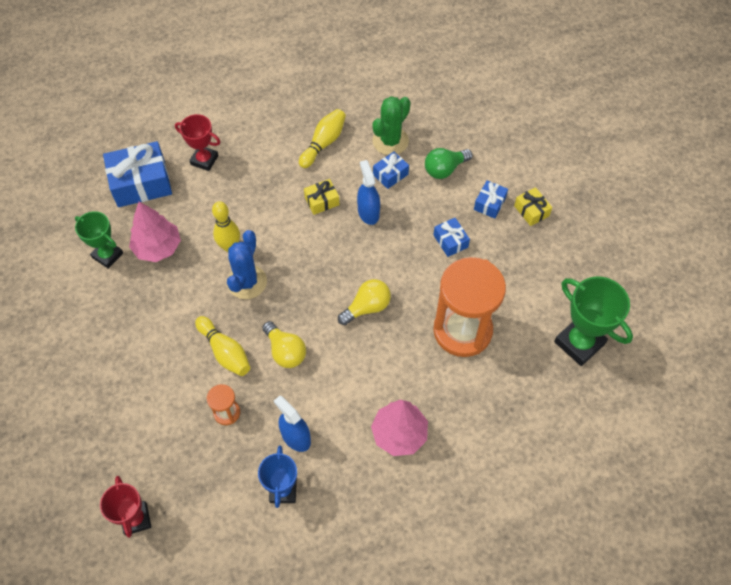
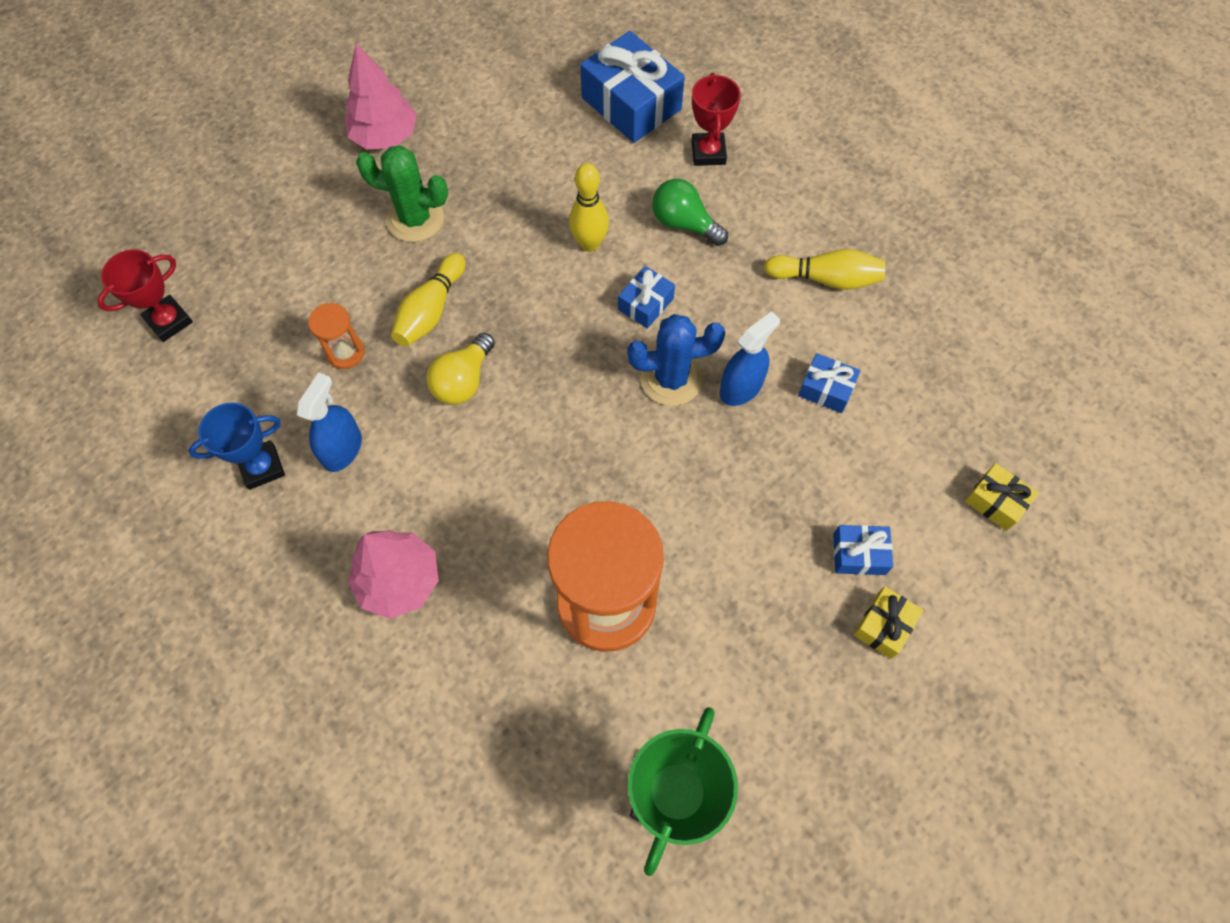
camera: 65 degrees right, 5 degrees up
(107, 255) = (507, 121): green trophy -> none
(158, 247) = (546, 166): pink tree -> pink tree (385, 136)
(247, 282) = (546, 288): blue cactus -> blue cactus (671, 378)
(322, 201) = (725, 319): yellow gift -> yellow gift (995, 502)
(367, 307) = (581, 453): yellow light bulb -> none
(390, 141) = (887, 364): green cactus -> green cactus (415, 219)
(445, 169) = (883, 461): green light bulb -> green light bulb (684, 223)
(450, 241) = (755, 523): blue gift -> blue gift (645, 304)

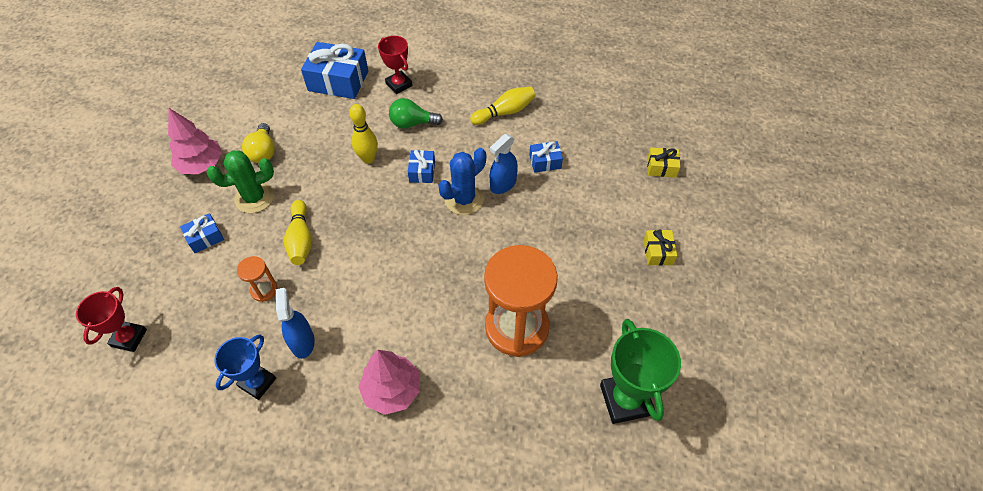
camera: 35 degrees left, 10 degrees down
(463, 380) = (349, 264): yellow light bulb -> yellow light bulb (263, 152)
(741, 388) = (503, 184): blue spray bottle -> blue spray bottle turned 150 degrees counterclockwise
(859, 554) = (620, 227): blue gift -> blue gift (205, 238)

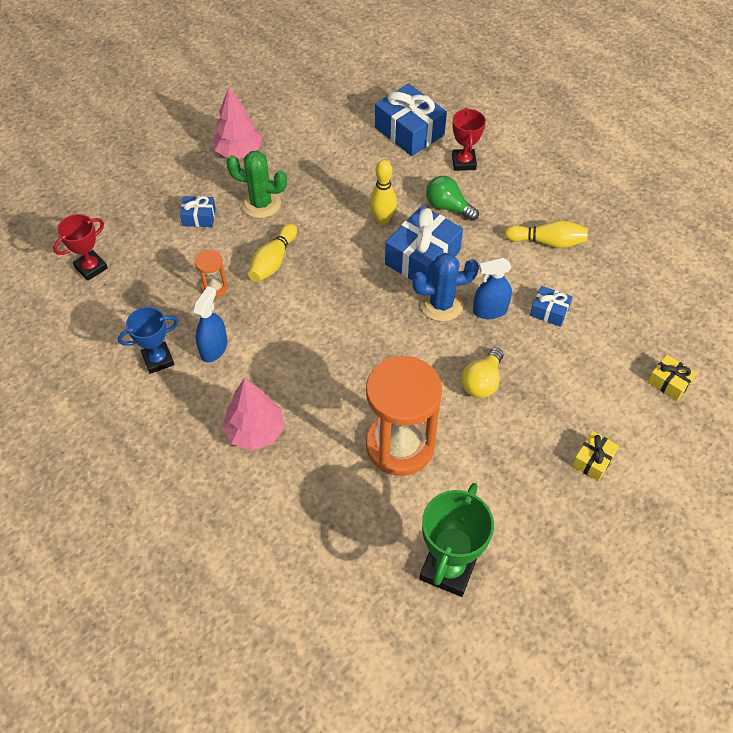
camera: 35 degrees right, 0 degrees up
(263, 152) = (296, 166): yellow light bulb -> yellow light bulb (482, 382)
(422, 171) = (422, 257): blue gift -> blue gift, size x1.95

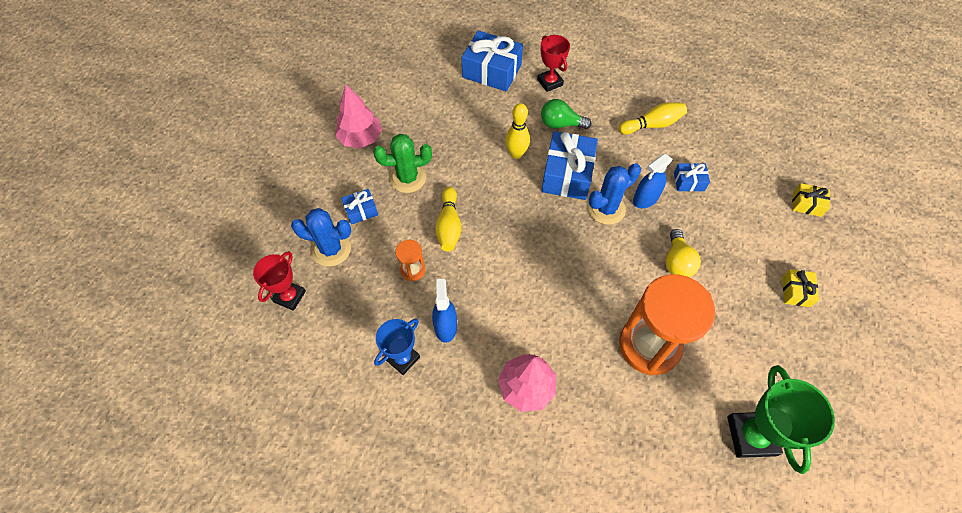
camera: 25 degrees left, 5 degrees up
(151, 241) = (331, 249): none -> blue cactus

